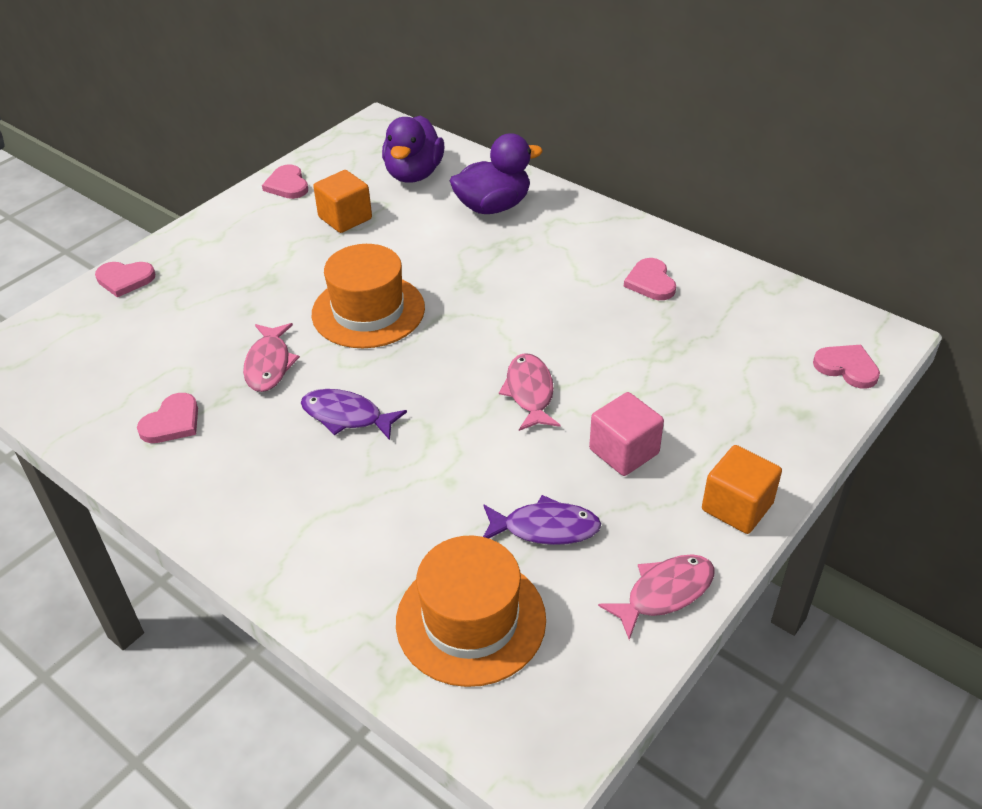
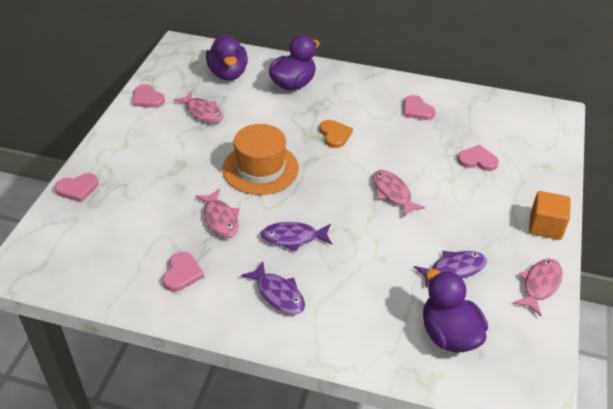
camera: 25 degrees left, 0 degrees up
(273, 487) = (278, 294): none -> purple fish
(345, 218) = (203, 112): orange cube -> pink fish
(471, 620) = (449, 334): orange hat -> purple duck
(503, 289) = (335, 135): none -> orange heart
(624, 451) = (467, 213): pink cube -> none
(847, 367) = (551, 134): pink heart -> pink heart (477, 160)

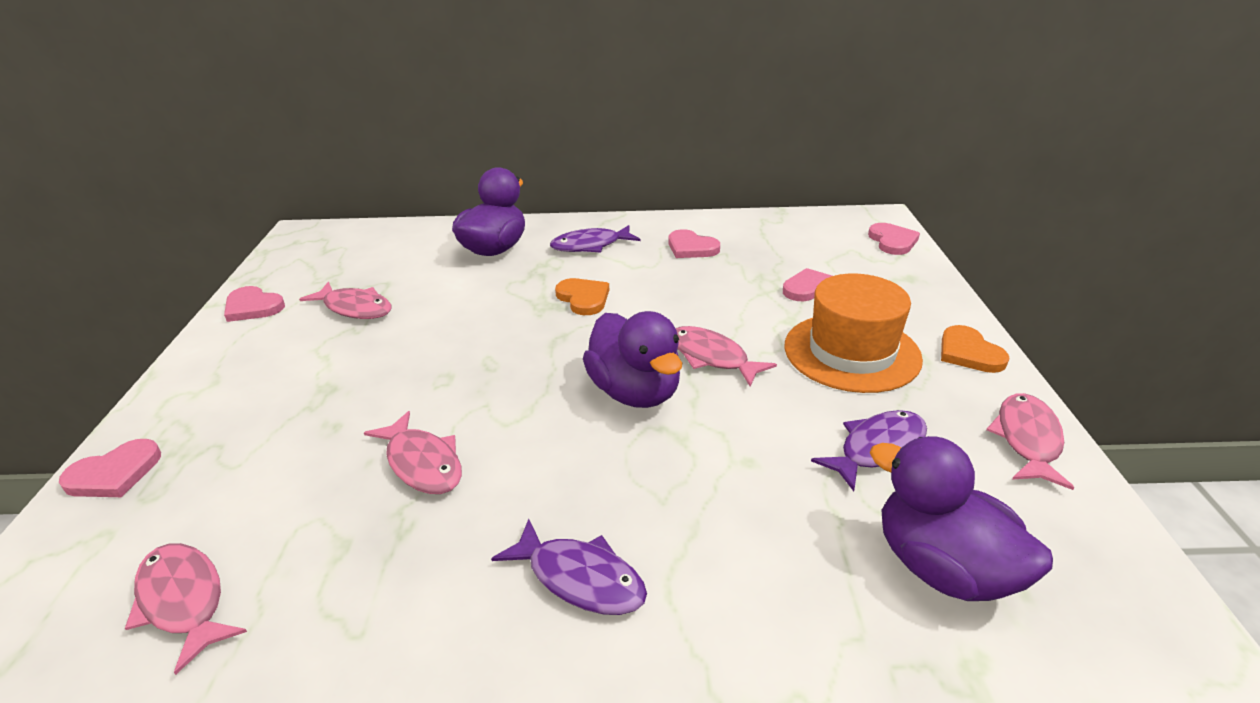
camera: 15 degrees left, 10 degrees down
(107, 259) = (183, 601): none -> pink fish
(182, 273) = (362, 589): pink heart -> pink heart (892, 241)
(228, 73) = (387, 253): purple duck -> purple duck (635, 392)
(260, 168) = (476, 367): orange hat -> orange hat (851, 352)
(293, 238) = (572, 464): purple fish -> purple fish (590, 246)
(545, 226) = (969, 353): orange cube -> orange heart

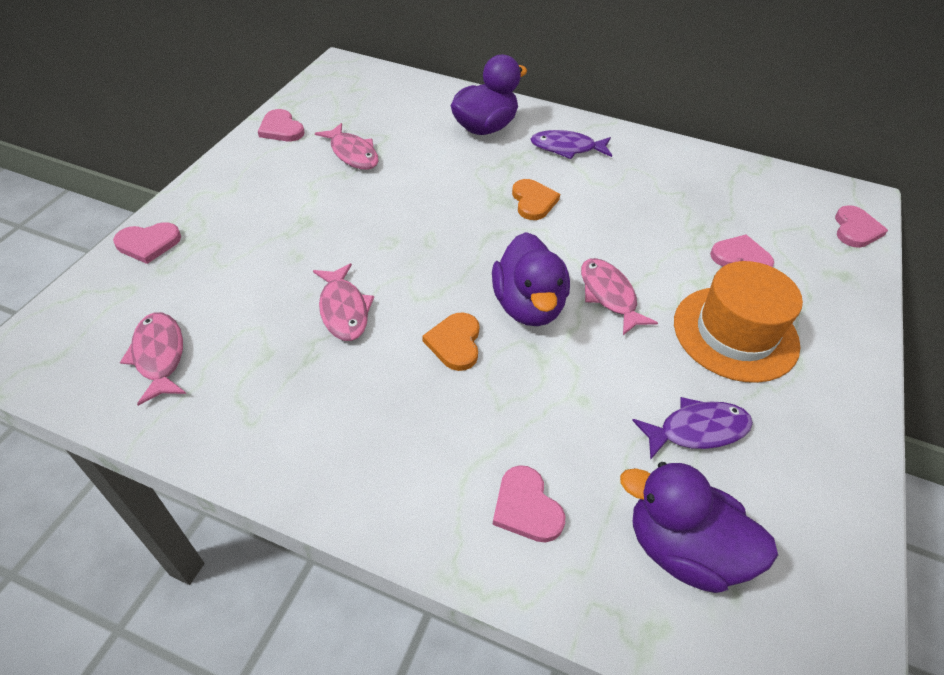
camera: 20 degrees right, 15 degrees up
(580, 578) = (409, 443): purple fish -> none
(691, 247) = (655, 177): pink heart -> pink heart (526, 507)
(942, 568) = (682, 549): purple duck -> purple duck turned 45 degrees counterclockwise
(969, 353) = (846, 372): orange heart -> orange heart (455, 343)
(1027, 439) = (838, 473): pink fish -> none

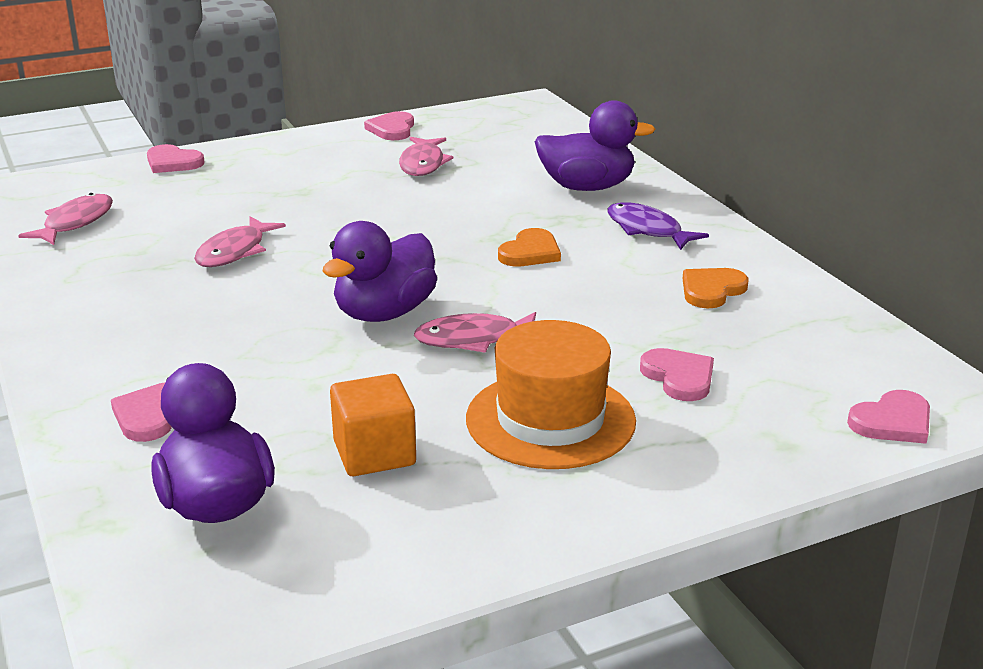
camera: 45 degrees right, 20 degrees down
(455, 343) = (280, 306): orange heart -> orange heart (711, 290)
(609, 295) = (473, 339): pink fish -> pink fish turned 120 degrees counterclockwise
(697, 430) = (374, 453): purple fish -> orange cube

